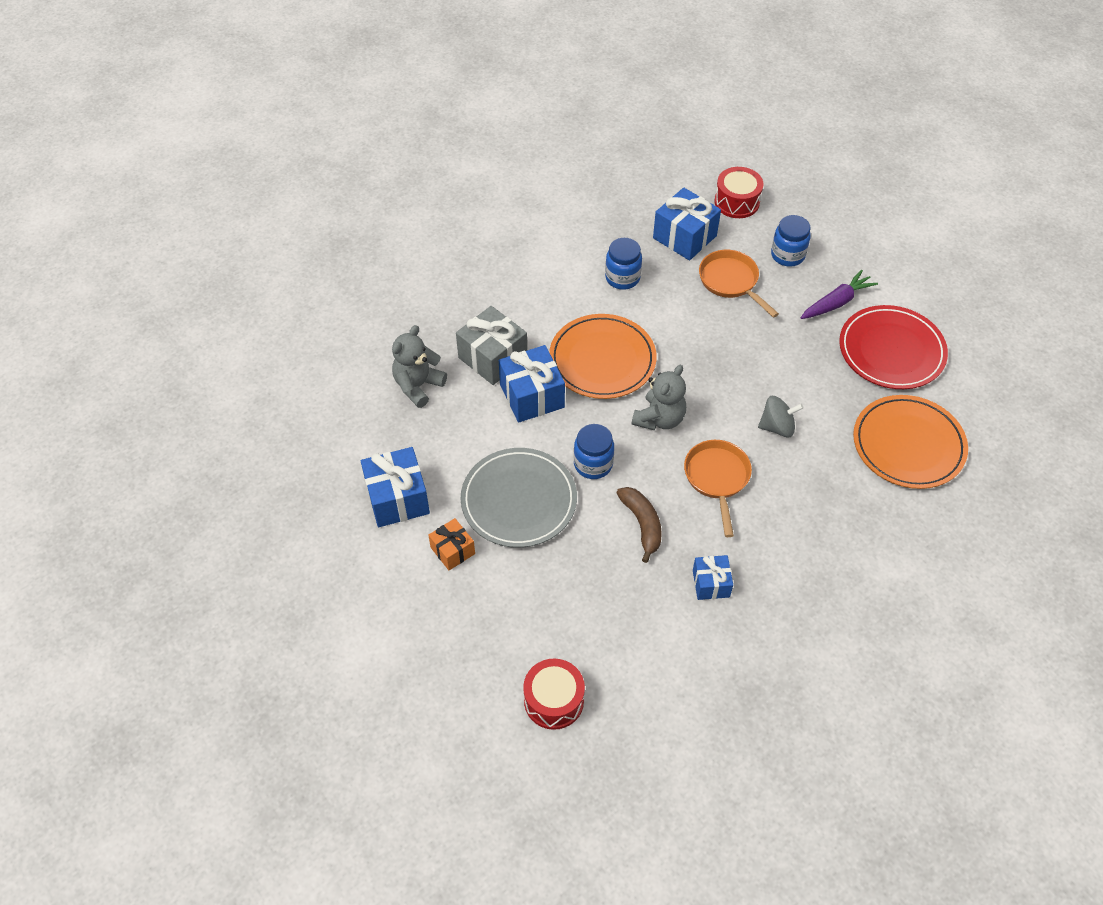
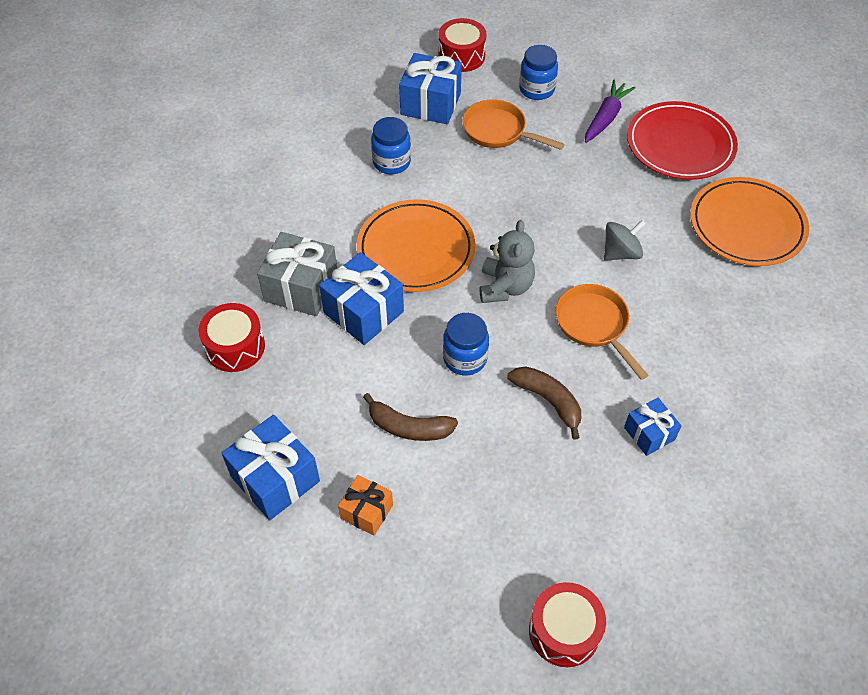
camera: 25 degrees left, 0 degrees up
(418, 386) = (235, 347): grey teddy bear -> red drum
(519, 500) = (409, 427): grey plate -> brown banana

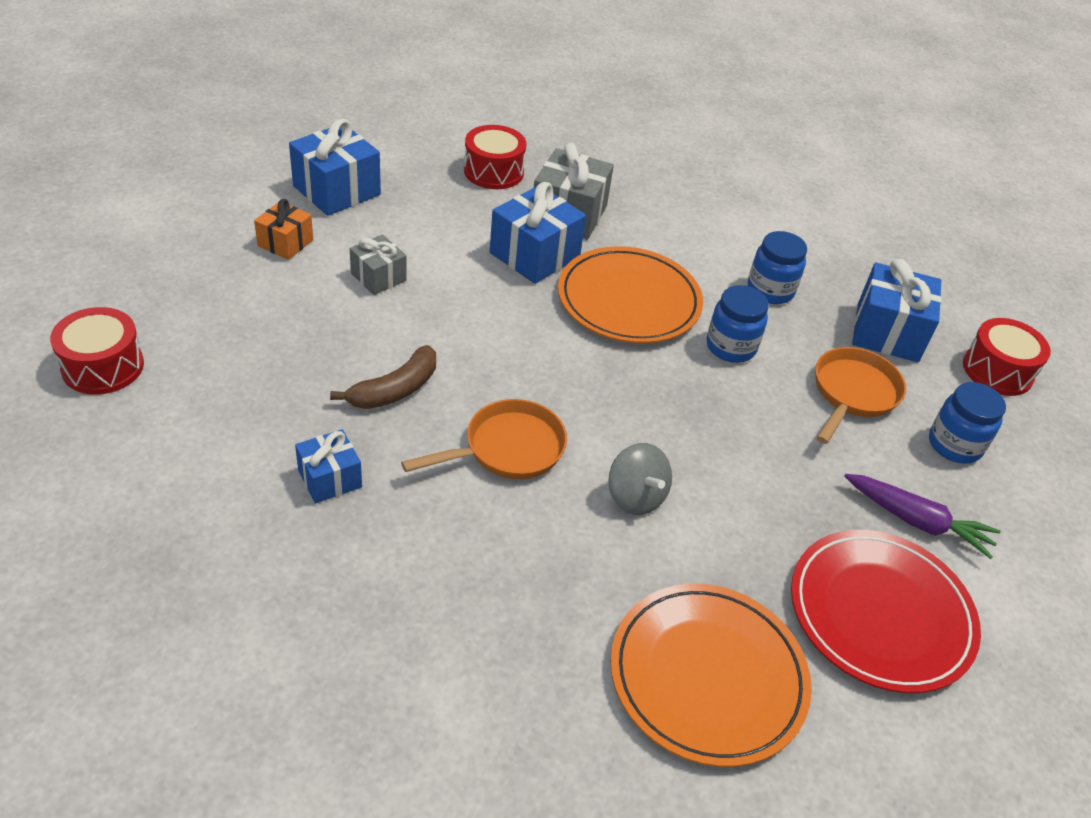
camera: 85 degrees right, 10 degrees down
(409, 427) = (378, 277): brown banana -> grey gift
(465, 358) = (464, 326): blue jar -> blue jar (730, 347)
(505, 287) = (571, 371): grey teddy bear -> none

